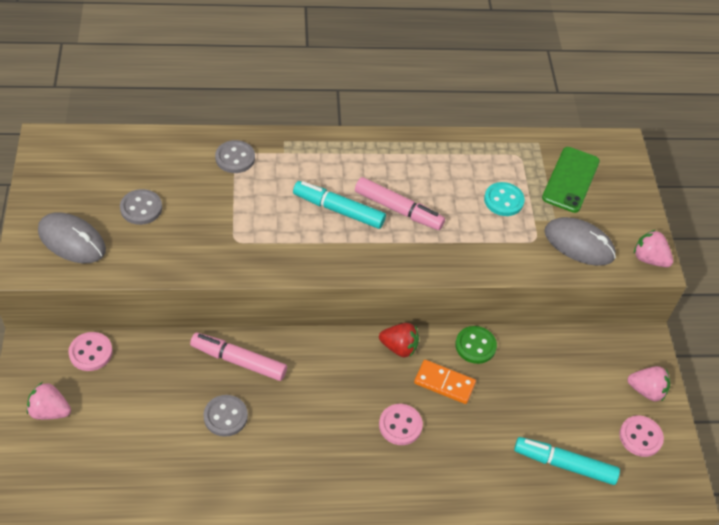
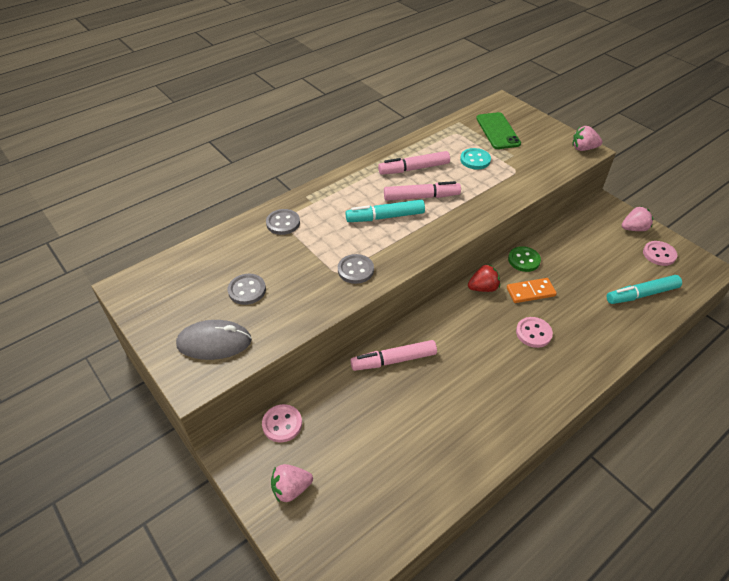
camera: 30 degrees left, 5 degrees down
(225, 416) = (422, 402): grey button -> grey button (355, 270)
(425, 172) = (414, 169): none -> pink marker
(579, 244) = (540, 160): grey mouse -> none

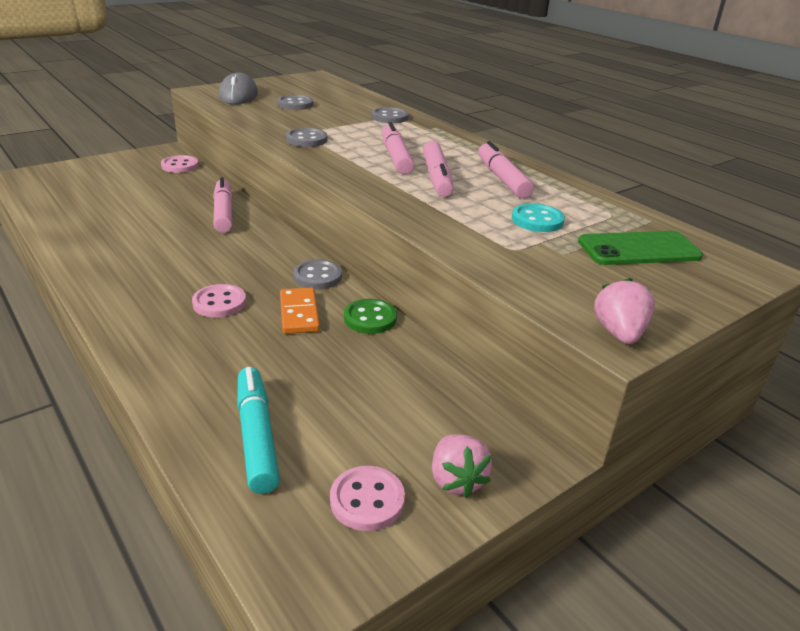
camera: 90 degrees right, 15 degrees down
(291, 488) = (115, 167): pink strawberry -> none
(385, 217) = (396, 157): turquoise marker -> pink marker
(483, 288) = (317, 276): red strawberry -> grey button

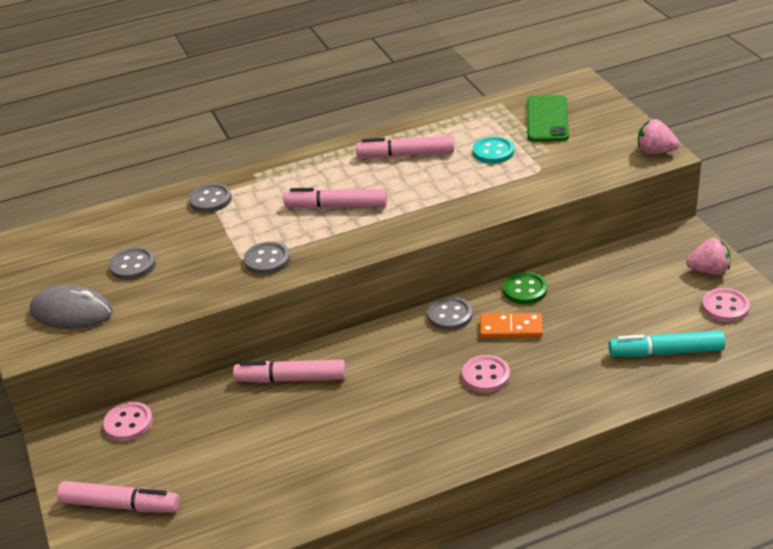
camera: 70 degrees left, 5 degrees up
(437, 178) = (395, 188): pink marker -> pink marker (120, 505)

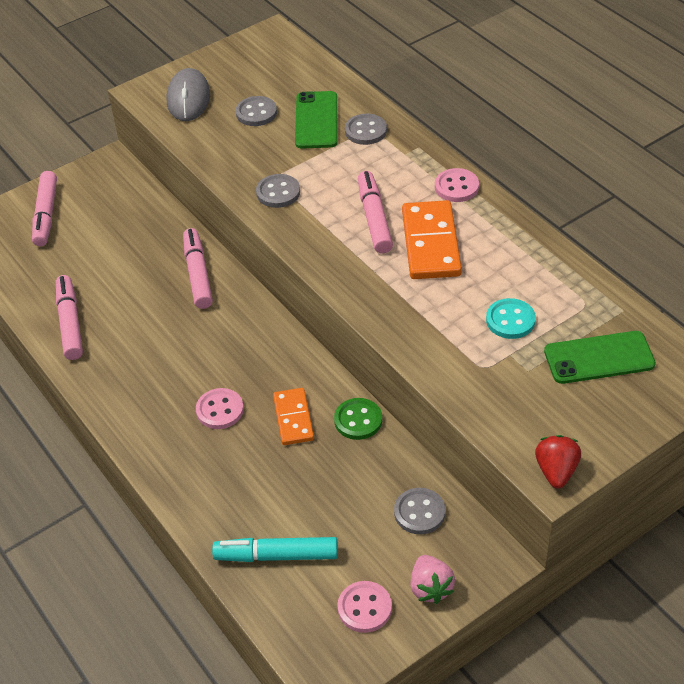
camera: 75 degrees right, 10 degrees up
(128, 423) = (133, 191): pink button -> pink button (456, 187)
(173, 228) = (316, 120): none -> green phone
(385, 180) = (431, 243): none -> orange domino
(406, 155) = (483, 250): pink marker -> pink marker (70, 323)
(450, 315) = (305, 367): grey button -> grey button (419, 512)
(655, 151) = (556, 471): pink strawberry -> red strawberry
(666, 352) = (276, 556): turquoise marker -> turquoise marker turned 75 degrees counterclockwise

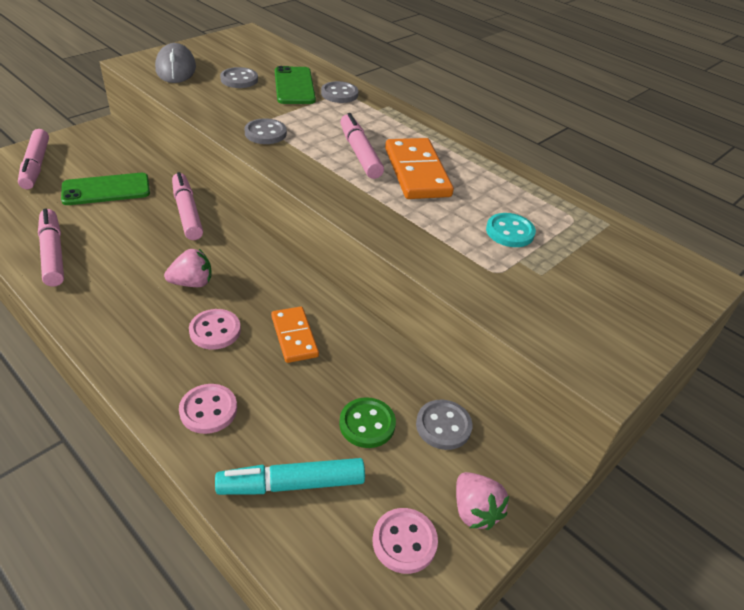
camera: 15 degrees left, 5 degrees down
(200, 358) = (192, 283): none -> pink strawberry
(358, 420) = (361, 336): green button -> green button (367, 424)
(456, 187) = (429, 132): pink button -> pink button (208, 410)
(556, 471) = (605, 369): red strawberry -> none
(599, 358) = (605, 262): green phone -> green phone (106, 190)

